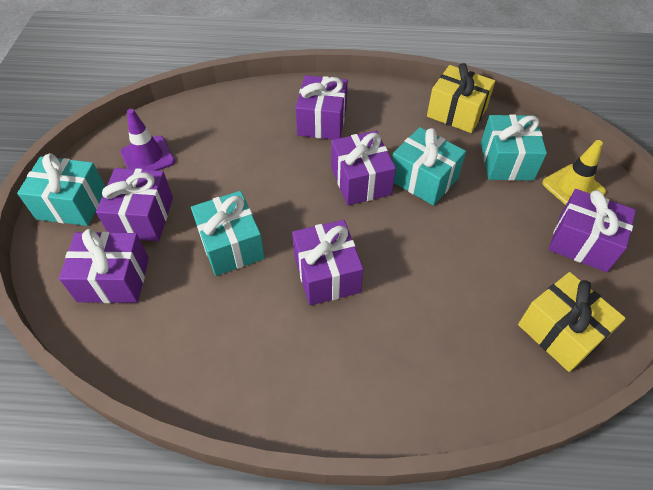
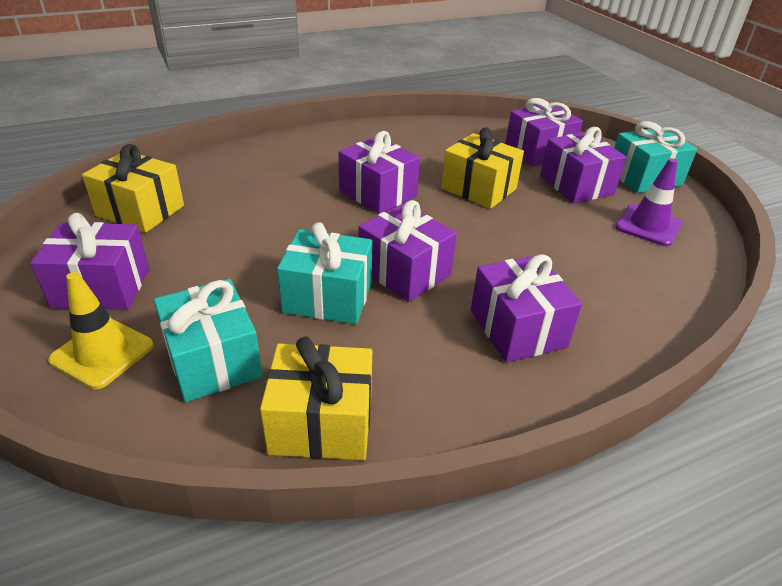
camera: 150 degrees right, 15 degrees down
(231, 245) = (478, 189): turquoise gift -> yellow gift

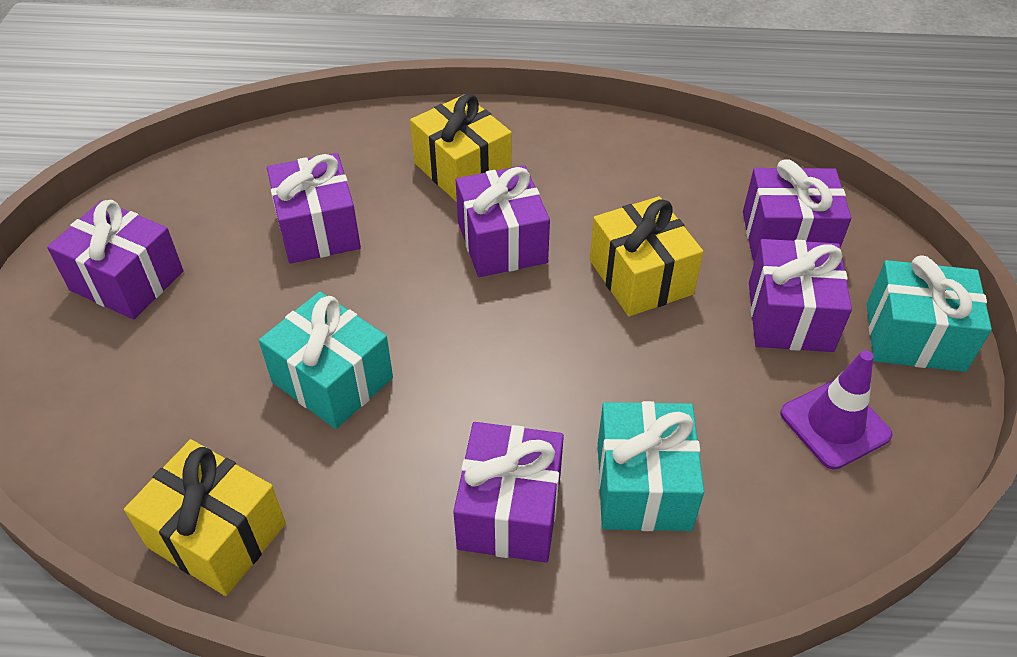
camera: 30 degrees right, 10 degrees up
(102, 353) = (82, 365): yellow traffic cone -> none
(140, 211) = (223, 184): yellow gift -> yellow gift (462, 169)
(213, 360) = (169, 415): turquoise gift -> turquoise gift (643, 485)
(404, 272) = (442, 376): purple gift -> purple gift (318, 229)

